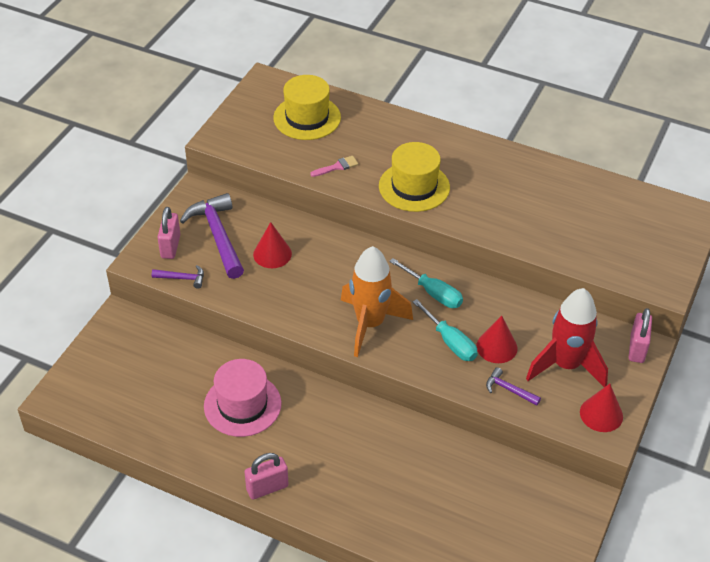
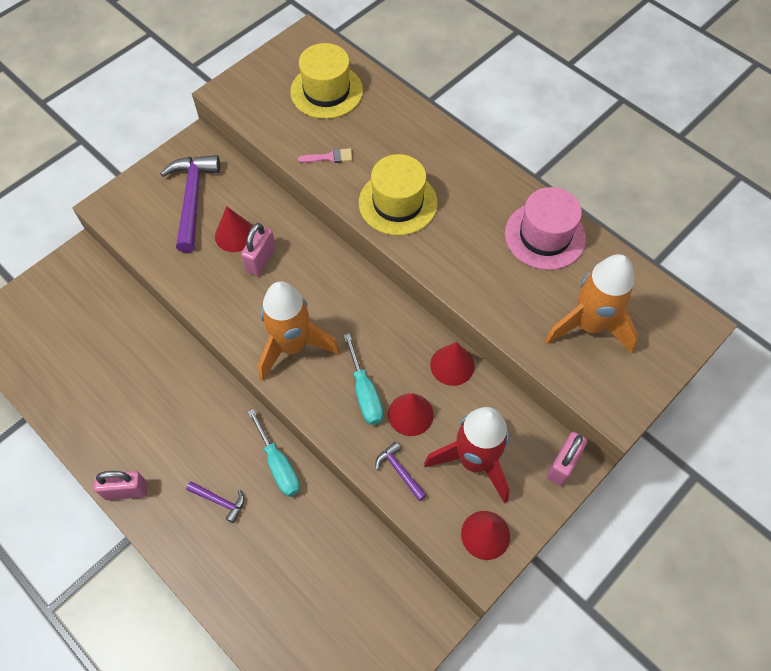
camera: 20 degrees right, 15 degrees up
(170, 246) = (142, 198): pink padlock -> pink padlock (261, 260)
(182, 278) = (136, 238): purple hammer -> purple hammer (219, 501)
(242, 405) = (146, 389): pink hat -> pink hat (545, 236)
(433, 293) = (374, 328): turquoise screwdriver -> turquoise screwdriver (278, 465)
(512, 302) = (452, 365): none -> red cone
(614, 235) = (589, 325): none -> orange rocket

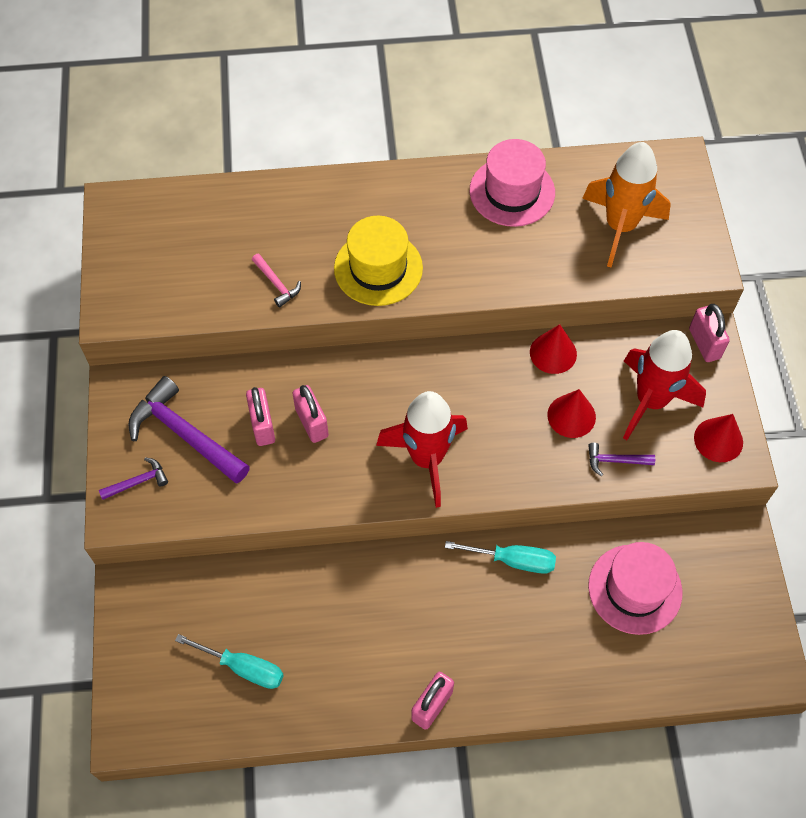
camera: 50 degrees left, 0 degrees up
(219, 501) = (508, 632): purple hammer -> purple hammer (138, 482)
(235, 235) = (262, 426): red cone -> pink padlock
(293, 346) = (427, 458): orange rocket -> red rocket
(323, 567) = (635, 589): none -> pink hat
(326, 91) = (197, 233): yellow hat -> none
(329, 157) = (276, 284): pink brush -> pink hammer
(365, 393) = (522, 435): turquoise screwdriver -> turquoise screwdriver (243, 667)

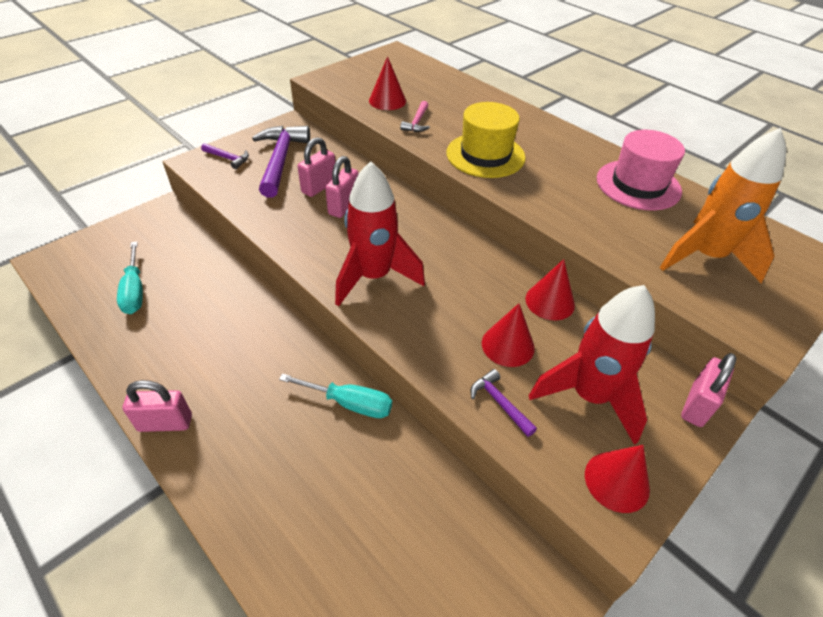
camera: 50 degrees right, 15 degrees down
(213, 282) = (387, 100): none -> red cone
(513, 560) = (349, 403): turquoise screwdriver -> turquoise screwdriver turned 45 degrees counterclockwise
(635, 589) = (401, 523): pink hat -> none

